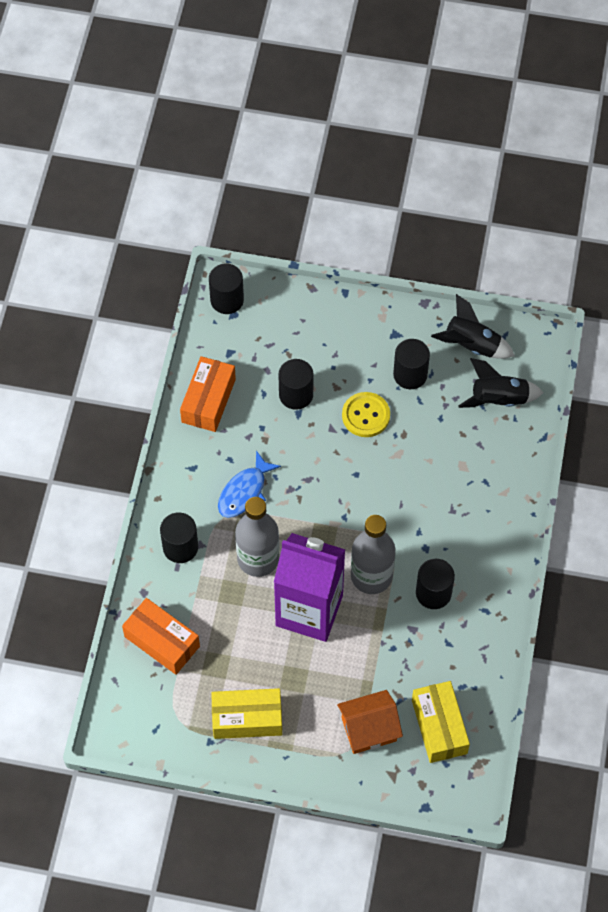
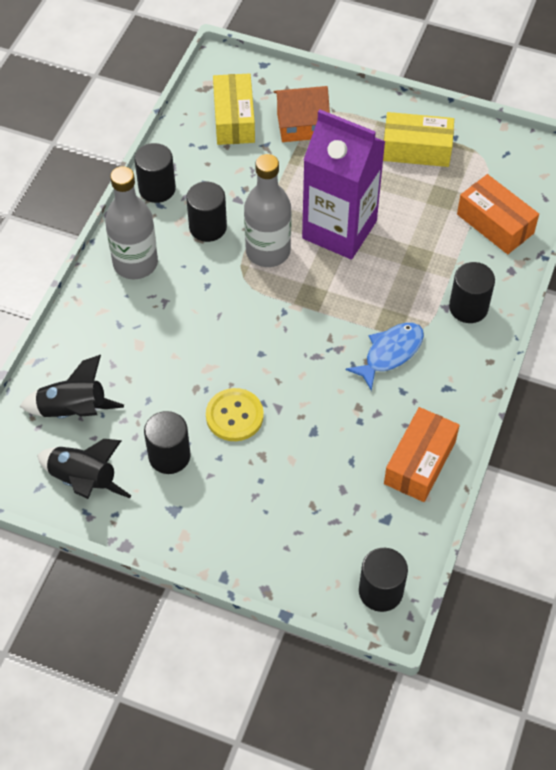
camera: 170 degrees left, 5 degrees down
(258, 559) = (385, 284): grey bottle -> grey bottle (135, 263)
(296, 395) = (312, 453): black cylinder -> black cylinder (157, 189)

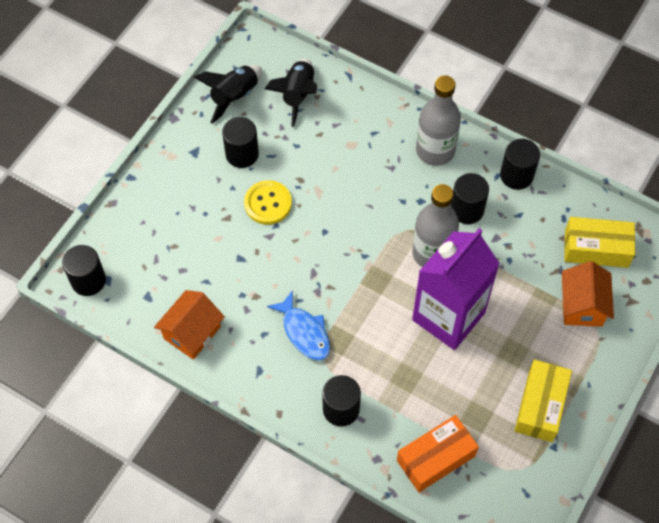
camera: 100 degrees right, 5 degrees up
(420, 462) = (192, 332): orange box -> orange house

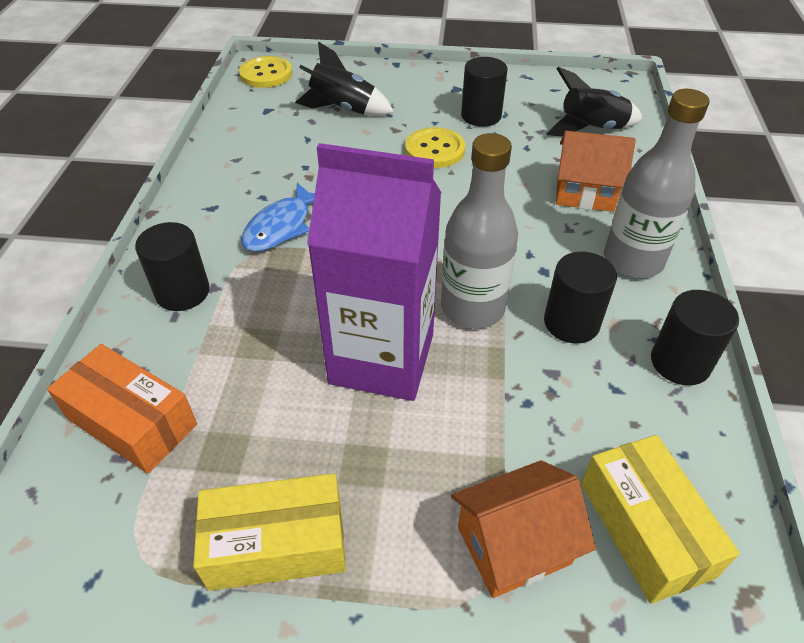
camera: 65 degrees right, 15 degrees down
(88, 280) = (266, 74): black cylinder -> yellow button
(192, 332) = (238, 147): orange house -> orange house (585, 193)
(234, 96) = (544, 92): black rocket -> black rocket (343, 109)

